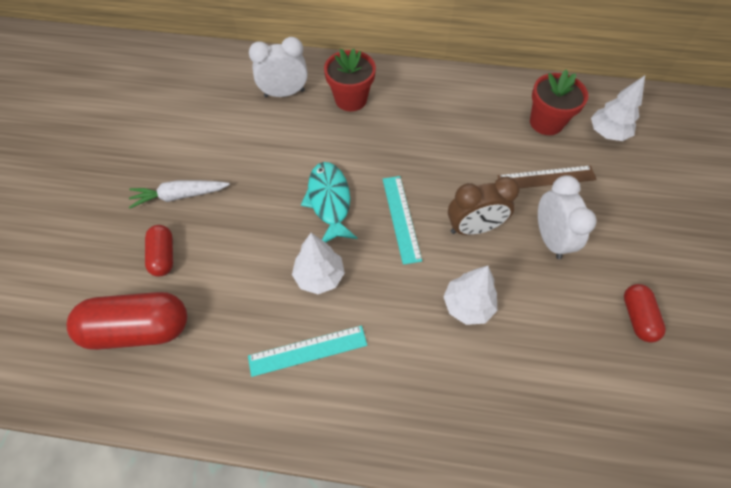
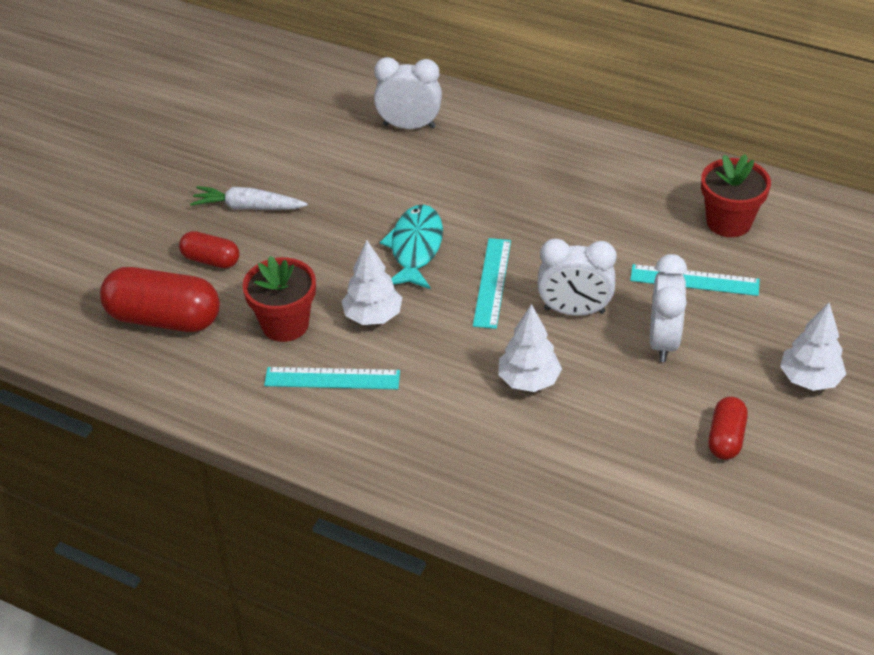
camera: 20 degrees right, 15 degrees down
(163, 256) = (211, 260): red capsule -> red capsule turned 75 degrees counterclockwise
(351, 99) = (488, 148): red flower pot -> red flower pot (285, 324)
(473, 228) = (574, 311): brown clock -> white clock
(546, 177) = (694, 280): brown ruler -> turquoise ruler
(607, 133) = (804, 250): white tree -> white tree (809, 379)

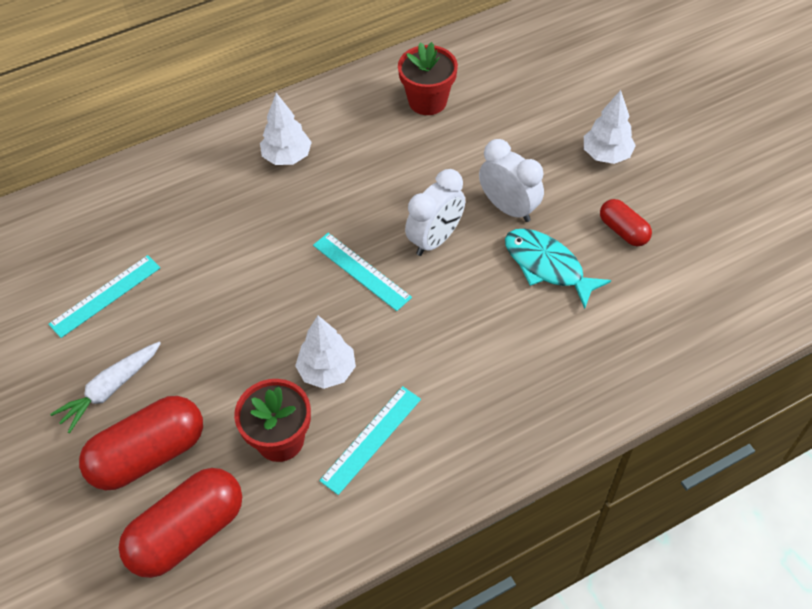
camera: 55 degrees left, 10 degrees up
(211, 260) = (149, 455): red capsule -> red capsule, size x1.83
(409, 126) = (131, 219): white clock -> none
(415, 248) = (277, 298): turquoise fish -> turquoise fish (547, 266)
(528, 380) = (481, 309): white tree -> white tree (287, 157)
(694, 280) = (466, 154): turquoise ruler -> turquoise ruler (105, 295)

